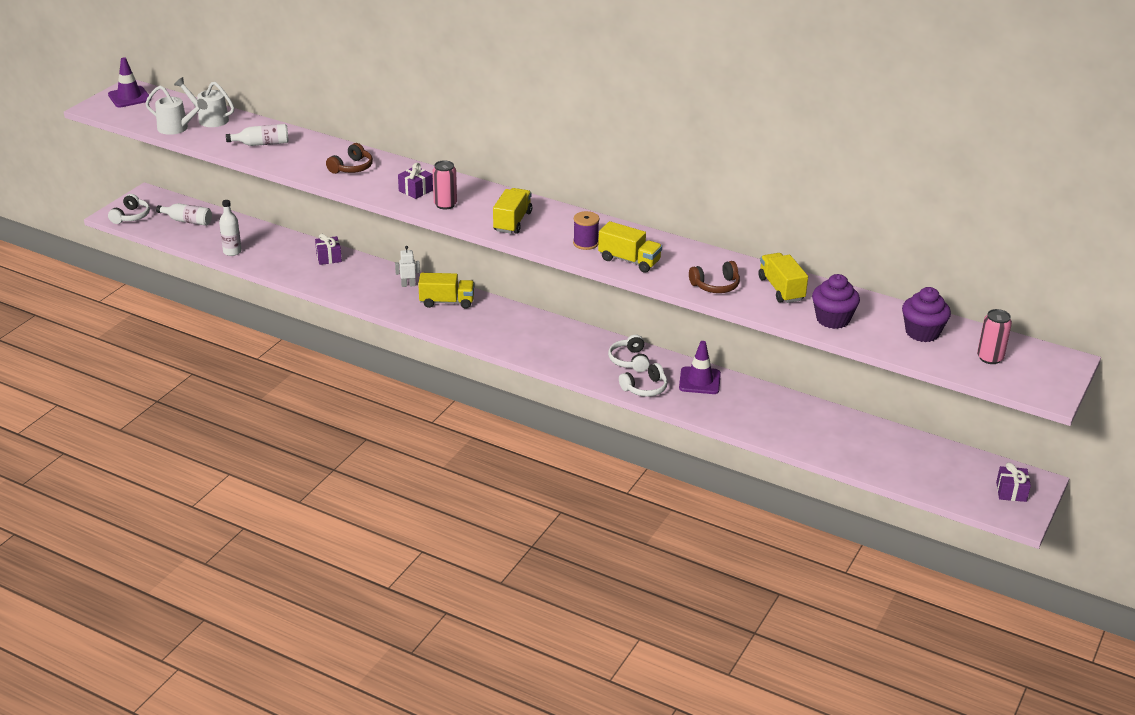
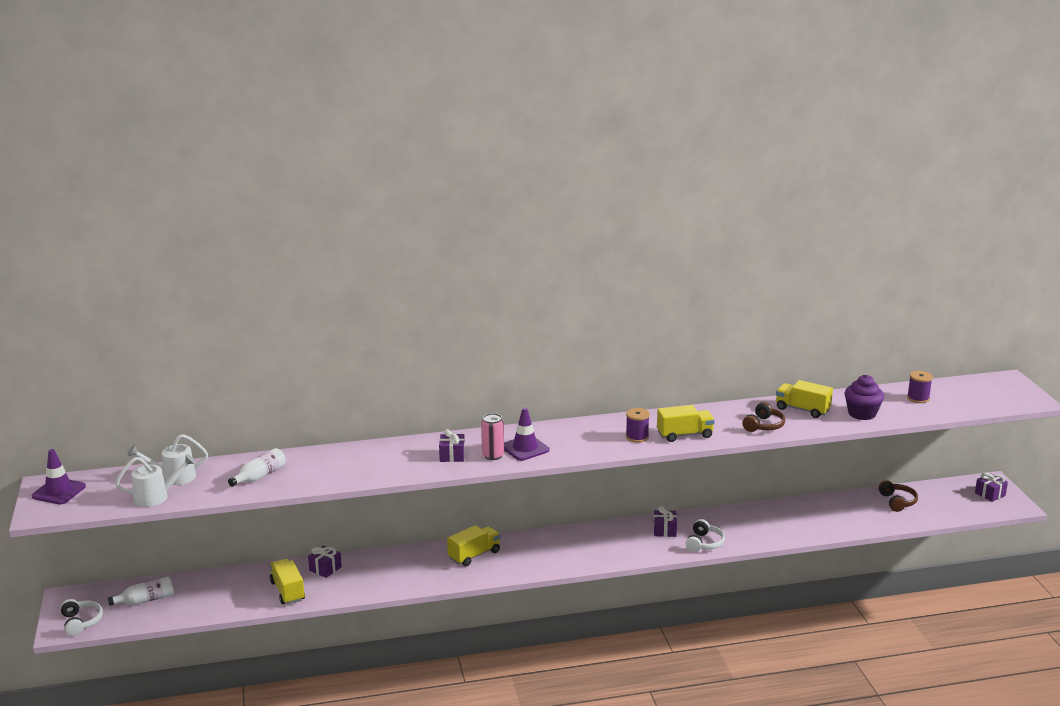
camera: 40 degrees left, 10 degrees down
(232, 252) = (231, 604): white bottle -> none
(352, 168) = (371, 461): brown headphones -> brown headphones (897, 502)
(408, 285) = (424, 558): white robot -> none
(512, 222) = (562, 445): yellow truck -> yellow truck (287, 591)
(629, 360) = (664, 530): white headphones -> purple gift
(699, 381) = (728, 520): purple traffic cone -> purple traffic cone (525, 448)
(922, 332) = (918, 398): purple cupcake -> purple spool
(990, 358) = (974, 395): pink can -> none

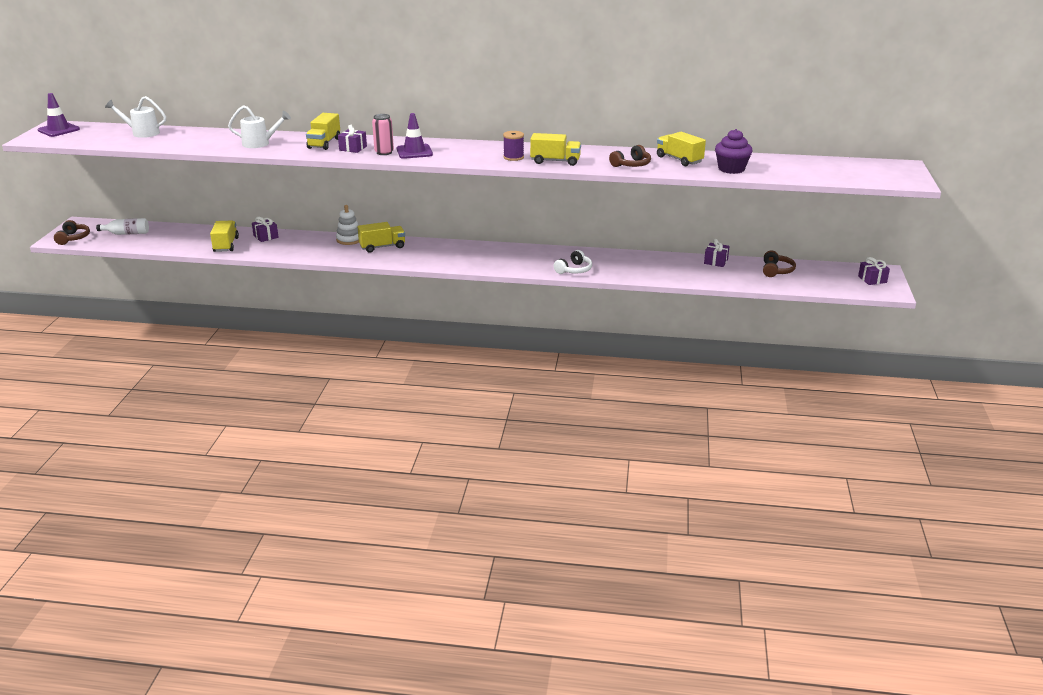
camera: 20 degrees right, 5 degrees up
(81, 622) = (73, 238): white headphones -> brown headphones
(156, 497) = (117, 141): white watering can -> white watering can (260, 144)
(260, 476) = (200, 140): white bottle -> none
(412, 454) = (324, 143): none -> yellow truck
(427, 553) = (349, 240): none -> white stacking toy
(664, 530) = (549, 256): purple gift -> purple gift (716, 261)
(918, 398) = (797, 166): purple spool -> none

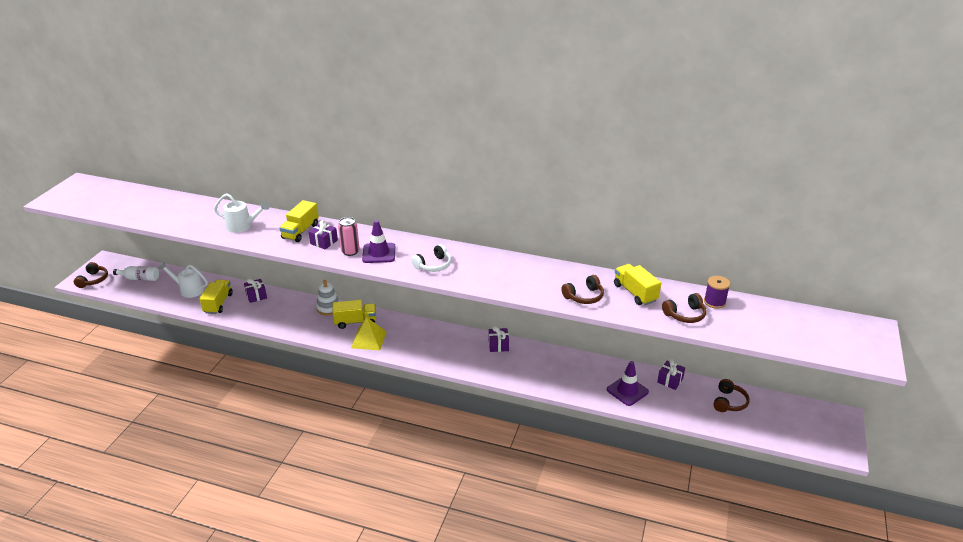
camera: 10 degrees right, 5 degrees up
(59, 130) = (79, 189): purple traffic cone -> purple traffic cone (627, 391)
(142, 133) = (146, 200): white watering can -> white watering can (188, 290)
(402, 258) = (369, 339): none -> yellow pyramid
(513, 157) = (470, 272): purple spool -> purple spool (714, 302)
(555, 161) = (509, 283): yellow truck -> none
(574, 270) = (526, 376): white headphones -> white headphones (433, 265)
(731, 169) = (685, 315): purple cupcake -> brown headphones
(872, 279) = (828, 428): purple gift -> purple gift (498, 345)

